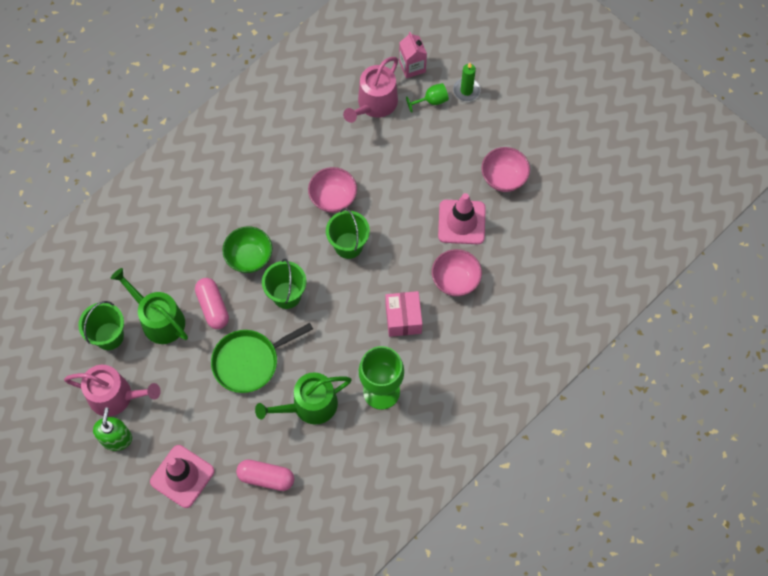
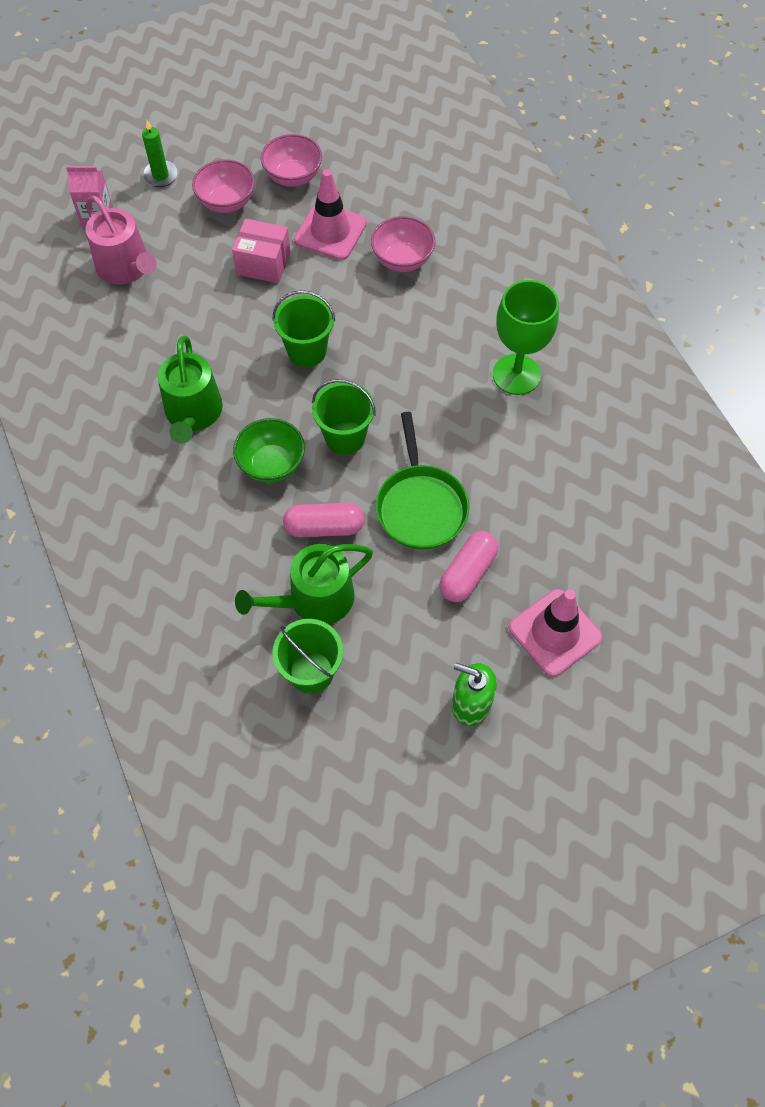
camera: 70 degrees left, 5 degrees down
(116, 396) = (407, 687): pink watering can -> none
(266, 477) = (588, 532): pink capsule -> pink capsule (468, 573)
(309, 405) = (507, 456): green watering can -> green watering can (193, 414)
(333, 198) = (233, 348): pink bowl -> pink bowl (227, 202)
(403, 318) = (430, 325): pink box -> pink box (263, 263)
(431, 101) = (155, 211): green goblet -> none

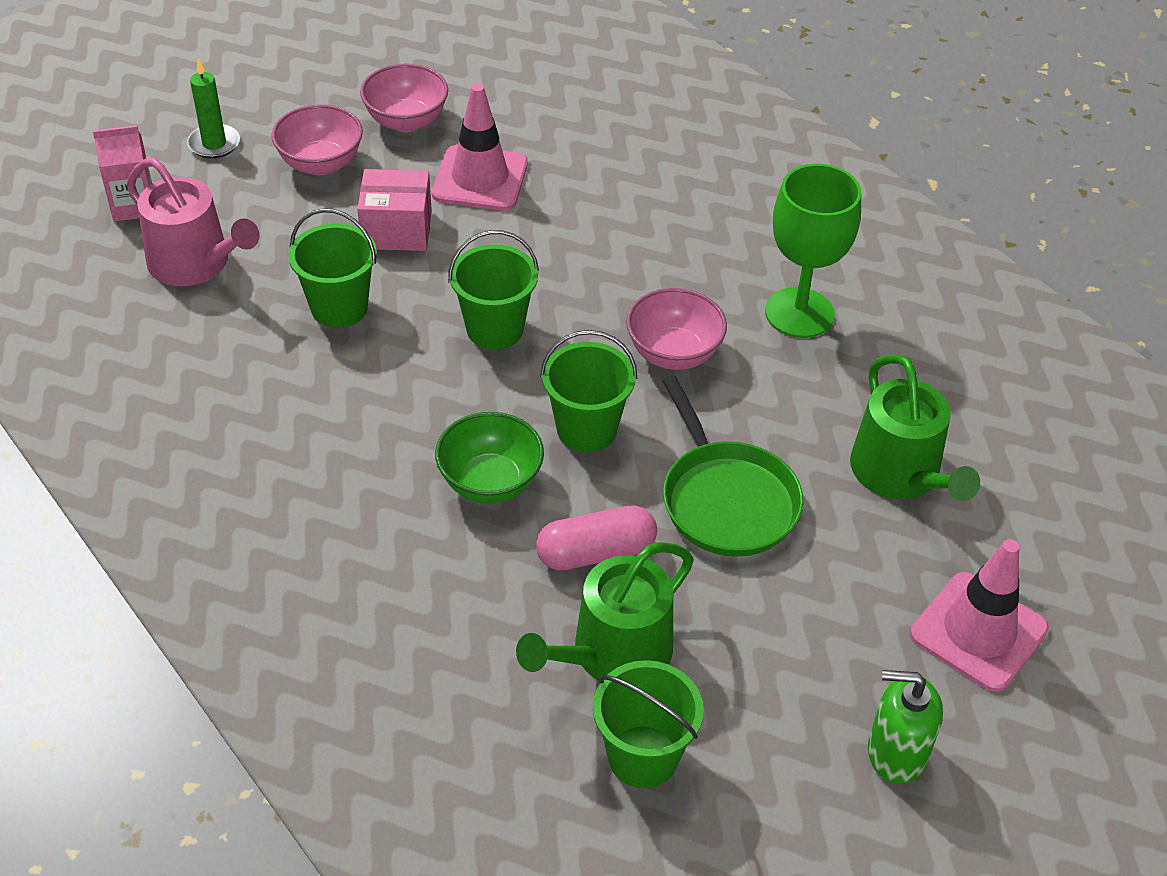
camera: 15 degrees left, 15 degrees down
(193, 414) = (351, 435): green watering can -> green watering can (900, 475)
(210, 317) = (339, 308): none -> green bucket
(402, 260) = (592, 198): pink bowl -> pink bowl (673, 353)
(468, 573) = (826, 576): pink capsule -> none

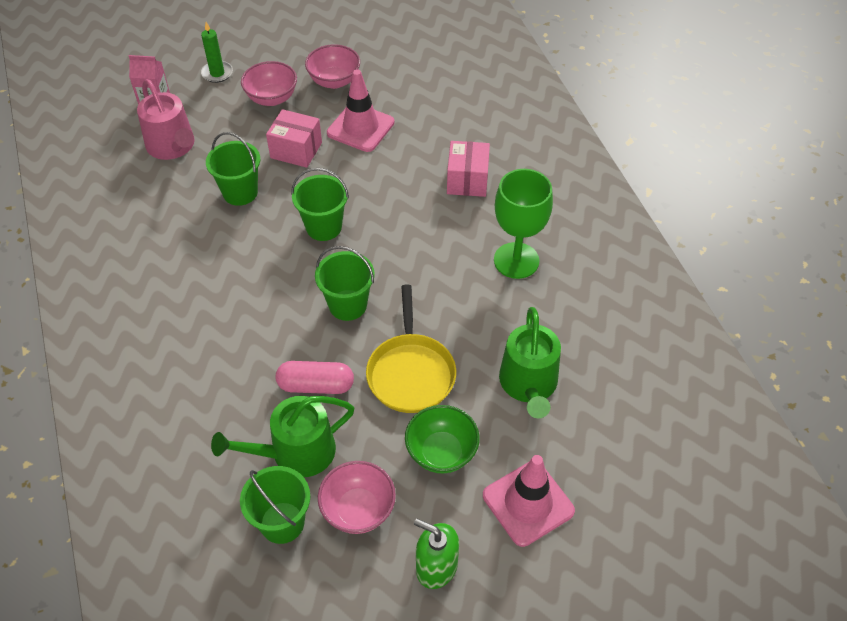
camera: 20 degrees right, 5 degrees up
(490, 482) = (275, 324): green bowl -> green bowl (441, 452)
(673, 353) = (424, 268): pink bowl -> pink bowl (358, 510)
(675, 220) = (467, 180): none -> pink box
(726, 500) = (411, 373): green pan -> yellow pan

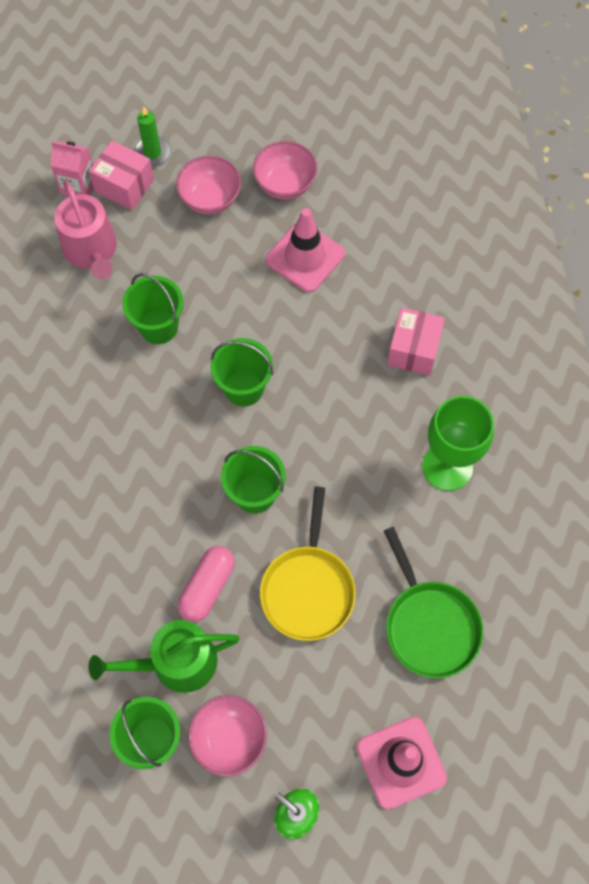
camera: 10 degrees right, 15 degrees up
(296, 150) = (228, 277): pink box -> pink box (124, 186)
(316, 385) = (207, 587): pink capsule -> pink capsule turned 75 degrees counterclockwise
(441, 452) = (323, 689): green bowl -> none
(528, 385) = (429, 625): green watering can -> green pan

